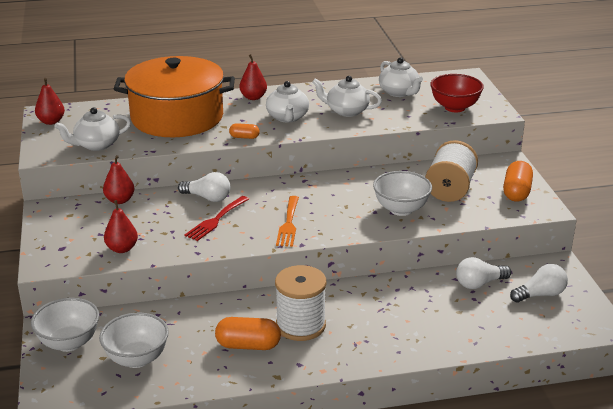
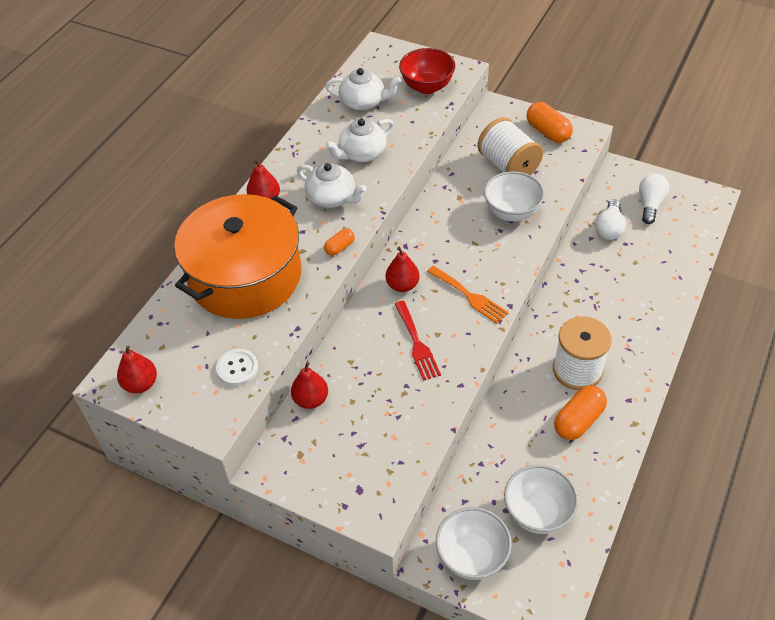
camera: 50 degrees left, 20 degrees up
(96, 145) = (237, 368): white teapot -> white button
(122, 249) = (404, 440): red pear -> red pear (402, 285)
(207, 198) = (371, 329): white light bulb -> none

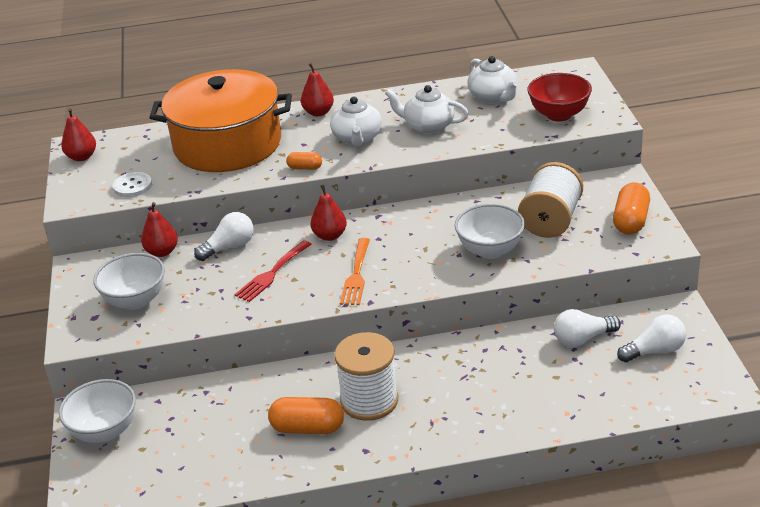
camera: 55 degrees right, 15 degrees down
(352, 352) = (229, 247): none -> white light bulb
(537, 513) = (180, 449): white bowl -> white bowl (135, 300)

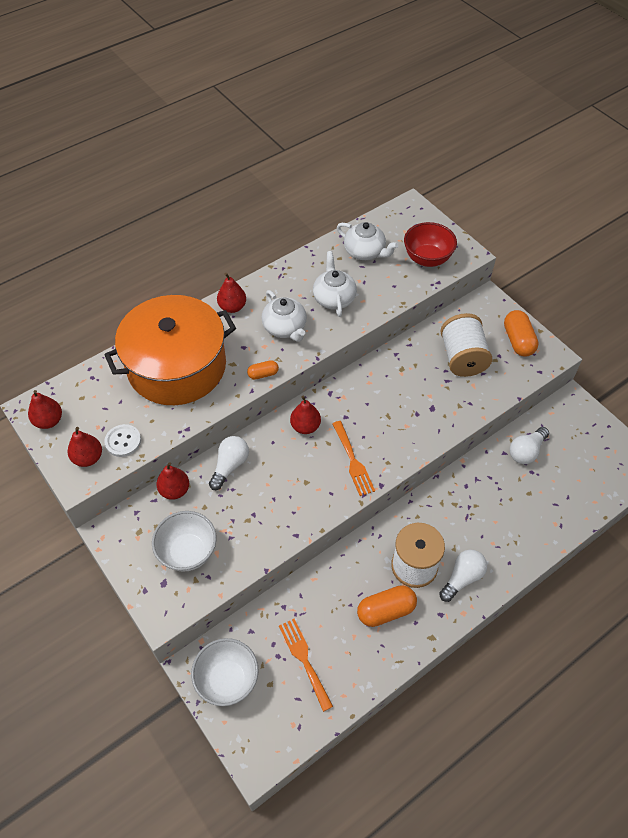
camera: 30 degrees left, 20 degrees up
(92, 190) = (88, 458): none -> red pear
(191, 440) = (304, 660): none -> orange fork
(272, 273) = (284, 482): red fork -> none
(428, 126) = (334, 298): white teapot -> white teapot turned 90 degrees clockwise
(490, 250) = (437, 402): white bowl -> none
(654, 351) = (579, 445): white light bulb -> white light bulb (462, 578)

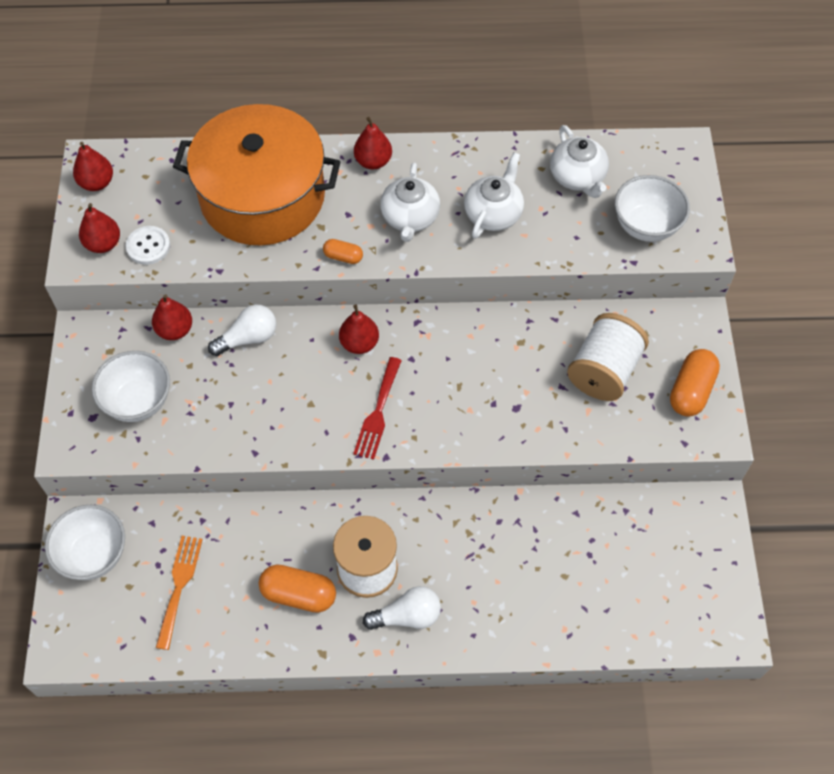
camera: 35 degrees right, 5 degrees up
(353, 461) = (378, 412): orange fork -> red fork
(427, 259) = (646, 226): red bowl -> white bowl
(526, 451) = (604, 528): white light bulb -> none

